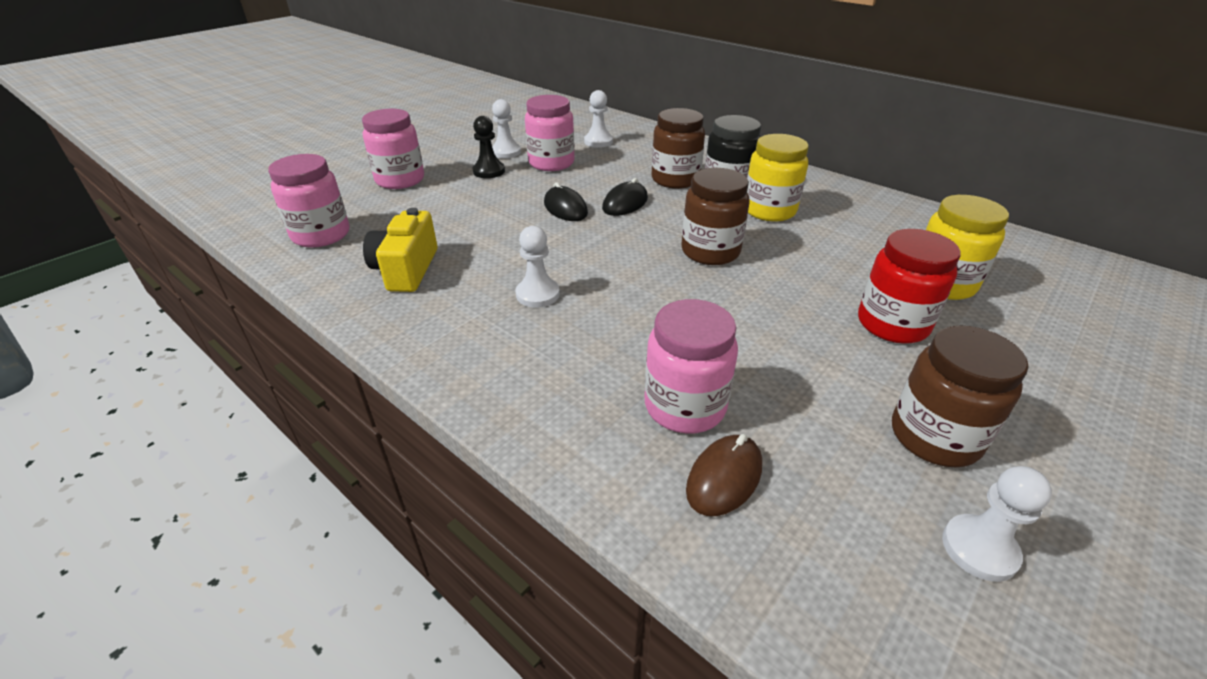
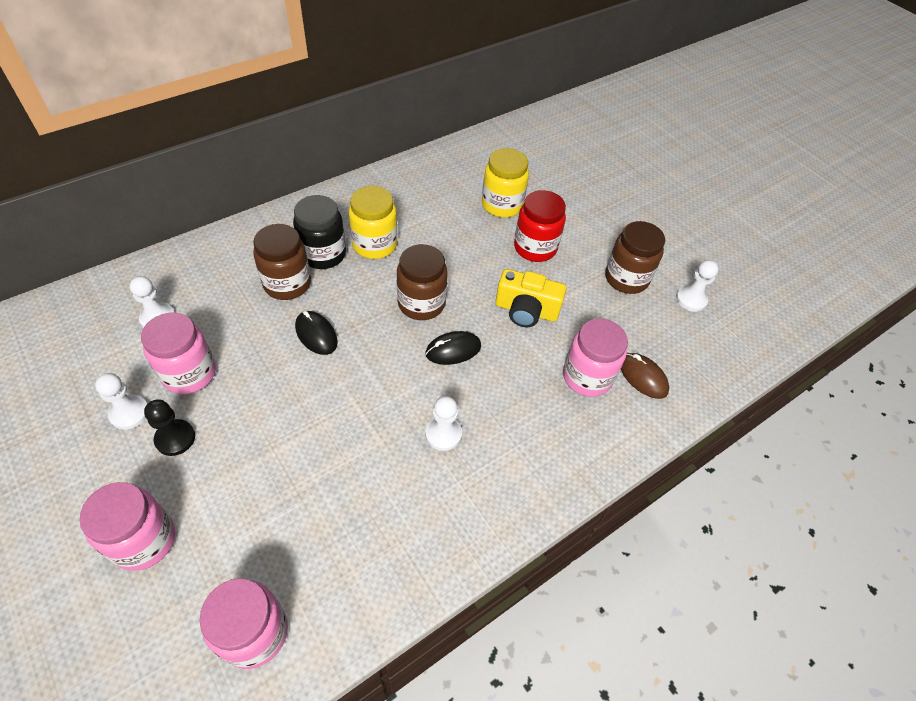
camera: 80 degrees left, 15 degrees up
(406, 269) = (366, 538): yellow camera -> yellow camera (526, 310)
(565, 208) = (303, 383): black mouse -> black mouse (453, 350)

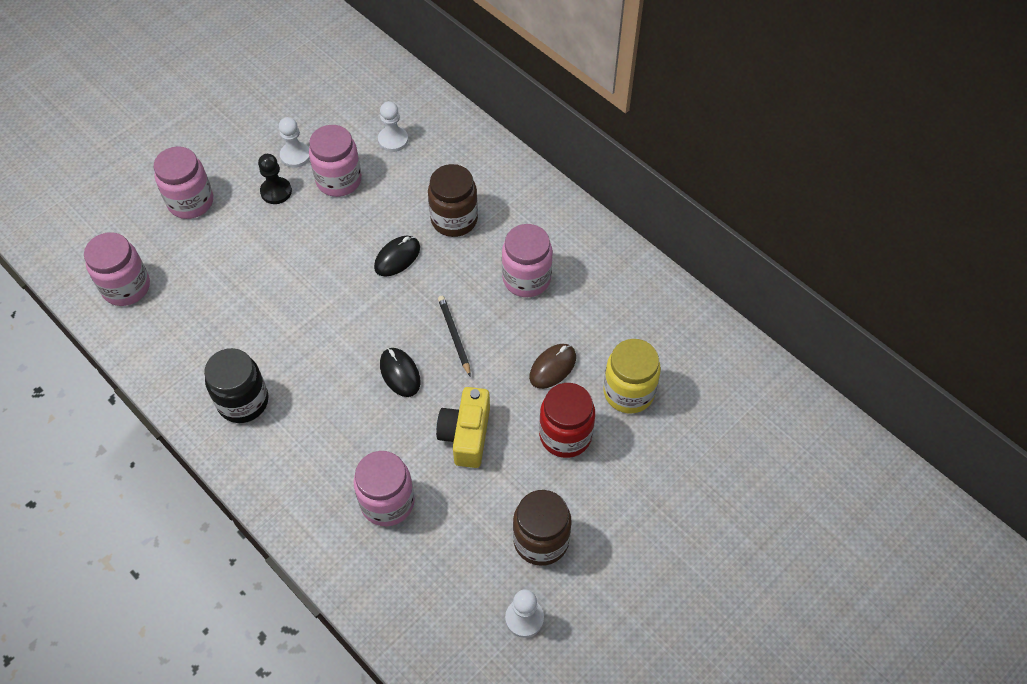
camera: 85 degrees right, 5 degrees up
(323, 254) = (500, 238): black jar -> black jar (243, 401)
(374, 244) = (526, 279): yellow jar -> pink jar
(421, 303) = (454, 336): brown jar -> black pencil
(443, 434) = (303, 380): white pawn -> none
(643, 377) = (396, 560): brown mouse -> brown mouse (552, 367)

